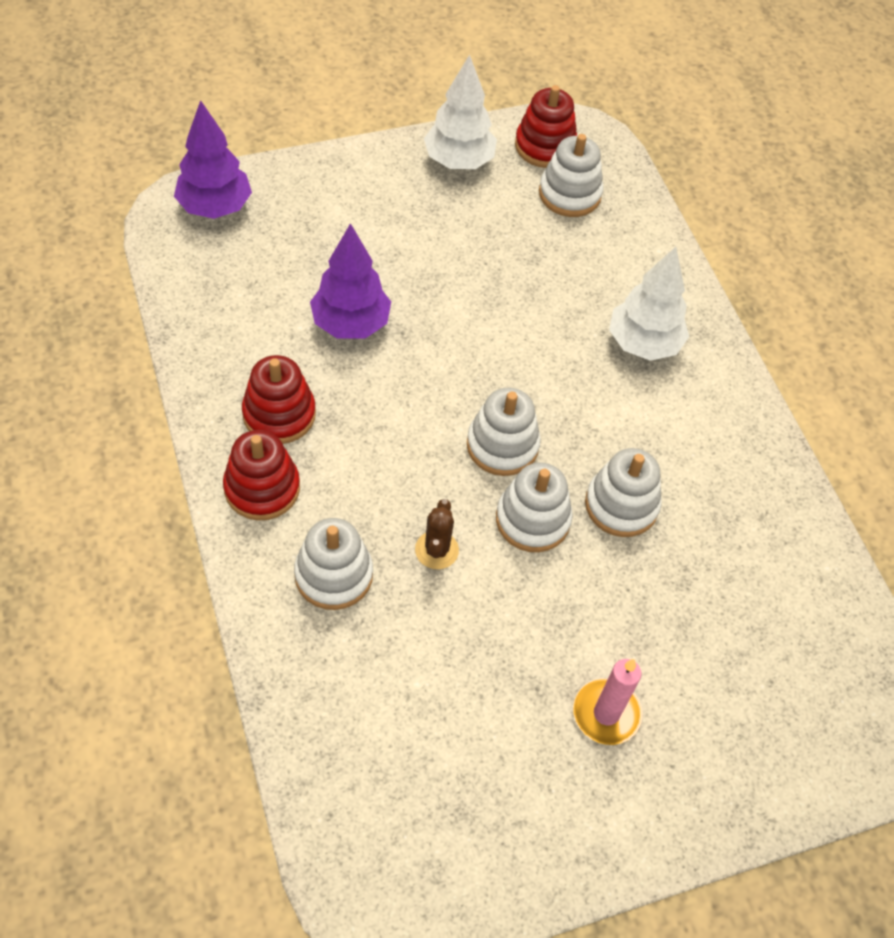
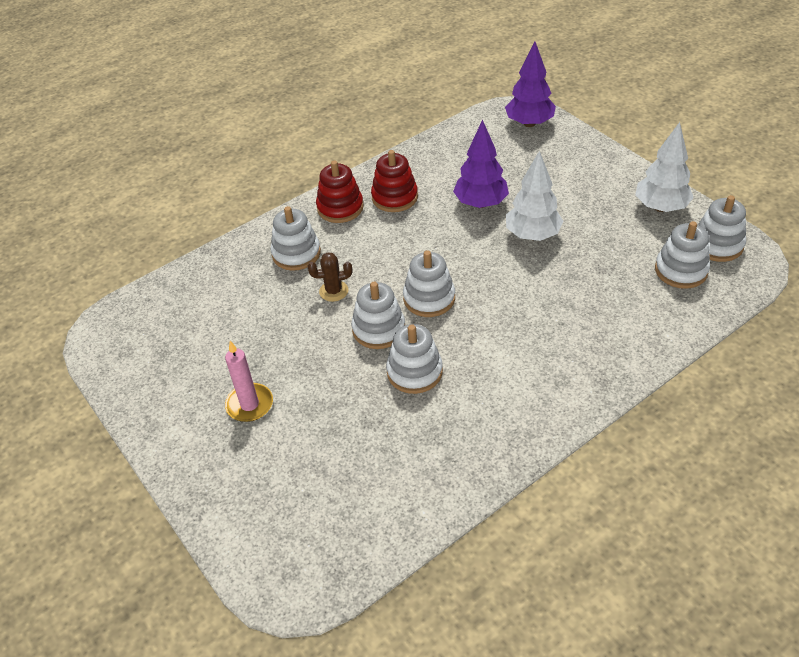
camera: 80 degrees right, 10 degrees down
(545, 146) = (717, 244): red stacking toy -> white stacking toy
(643, 344) = (566, 348): white tree -> white tree (532, 235)

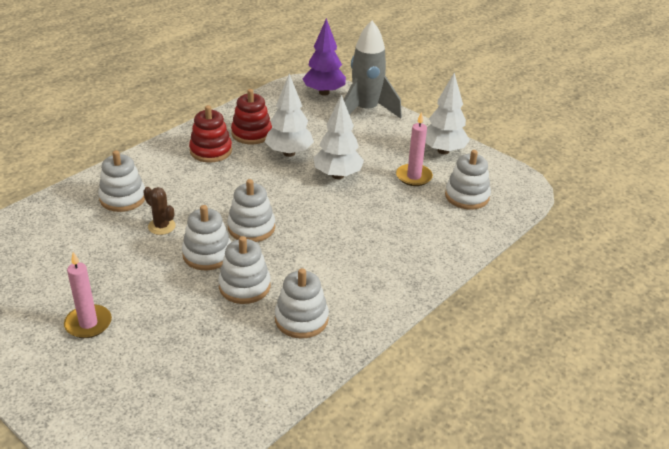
camera: 15 degrees left, 10 degrees down
(333, 291) = (161, 226): brown cactus -> brown cactus turned 60 degrees clockwise
(340, 208) = (161, 160): red stacking toy -> red stacking toy (251, 133)
(480, 203) = (289, 153): purple tree -> white tree
(575, 149) = (366, 111): none -> grey rocket
(621, 241) = (414, 177): none -> pink candle
(717, 244) = (493, 176): white stacking toy -> white stacking toy (301, 319)

